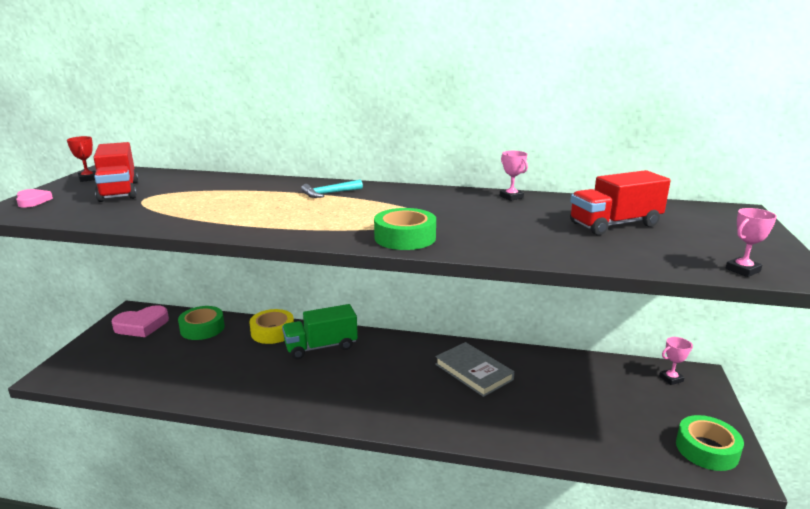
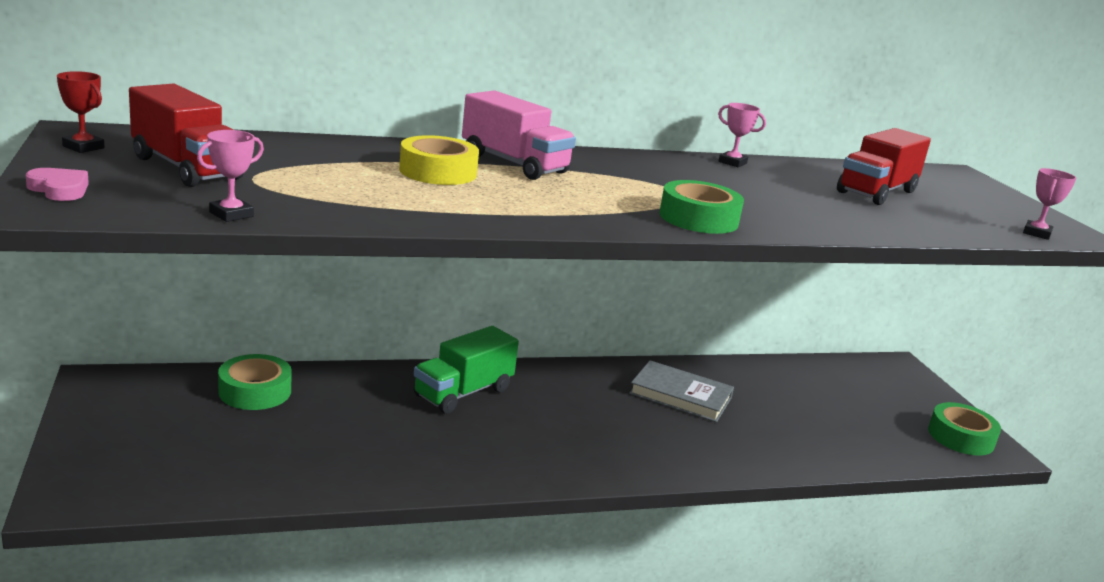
camera: 30 degrees left, 0 degrees up
(142, 325) = (143, 400): pink heart -> none
(272, 332) = (372, 382): yellow tape -> yellow tape (438, 172)
(329, 193) = (514, 164): turquoise hammer -> pink truck
(671, 379) = (878, 372): pink trophy -> pink trophy (231, 214)

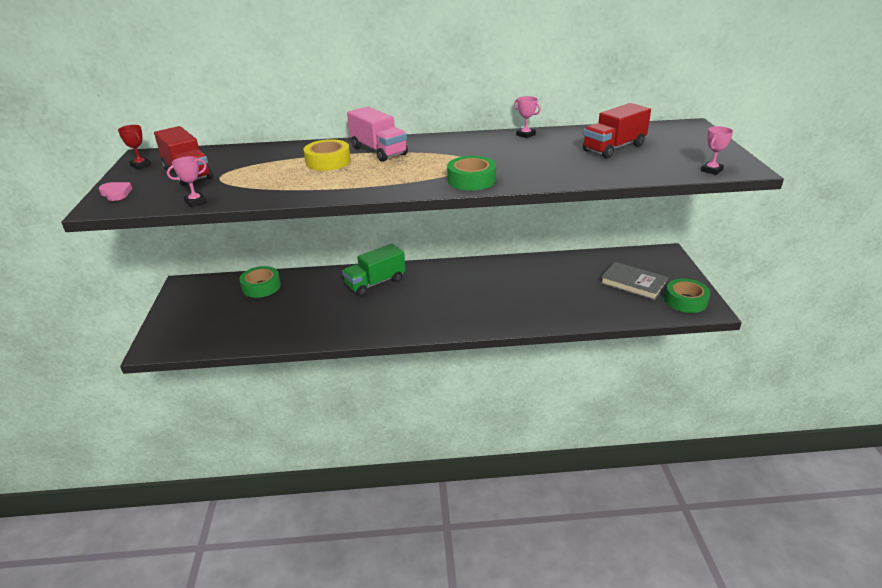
camera: 15 degrees right, 10 degrees up
(680, 396) = (507, 280): grey book -> grey book (633, 283)

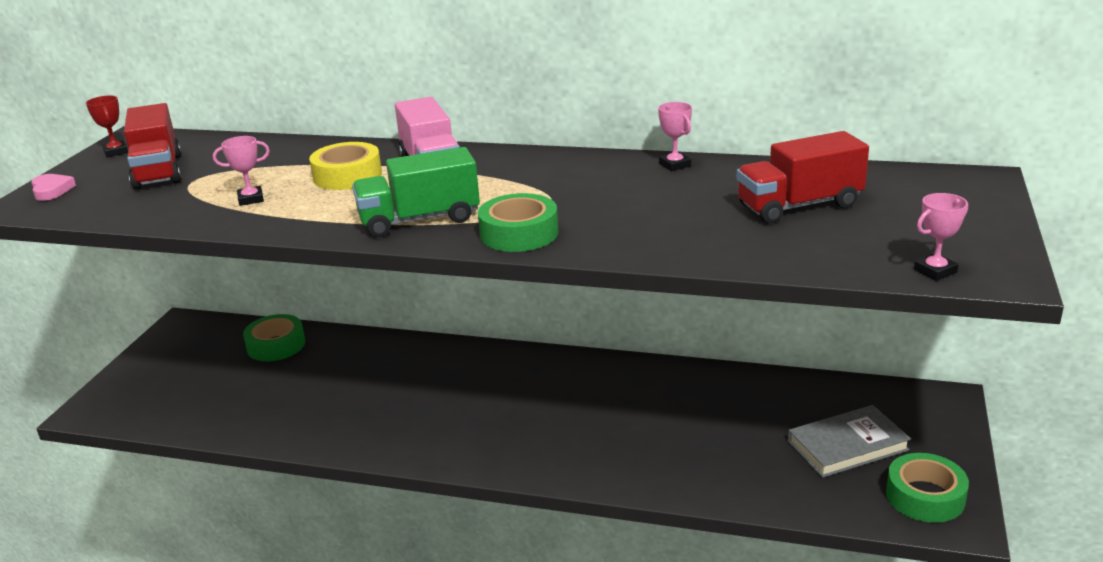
camera: 20 degrees right, 5 degrees down
(195, 202) = (129, 216): pink trophy -> pink trophy (251, 199)
(375, 283) = (433, 368): green truck -> green truck (419, 220)
(633, 283) = (847, 446): grey book -> grey book turned 75 degrees counterclockwise

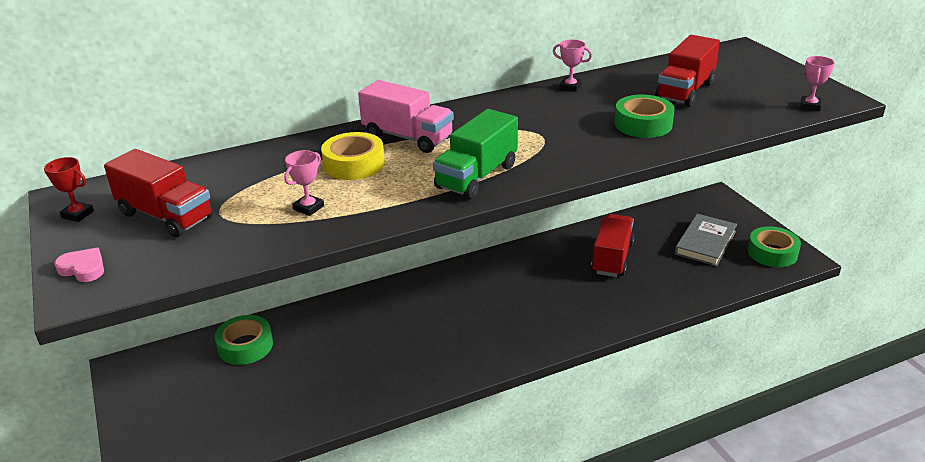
camera: 40 degrees left, 5 degrees up
(519, 233) = (561, 162): green tape -> green tape (643, 124)
(705, 413) = (612, 258): none -> red truck

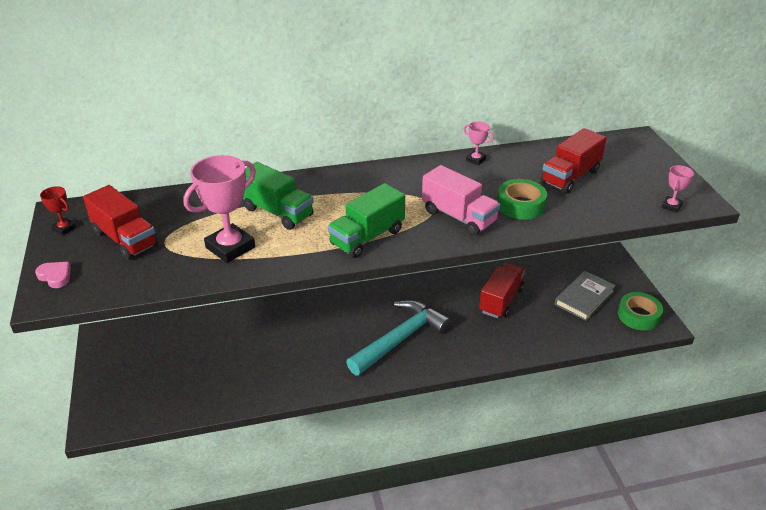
camera: 10 degrees right, 5 degrees up
(245, 346) = (193, 332): green tape -> none
(308, 208) = (230, 247): pink trophy -> pink trophy, size x2.08
(354, 164) = (277, 212): yellow tape -> green truck
(408, 137) = (327, 192): pink truck -> pink truck (459, 217)
(509, 316) = (400, 339): none -> turquoise hammer

